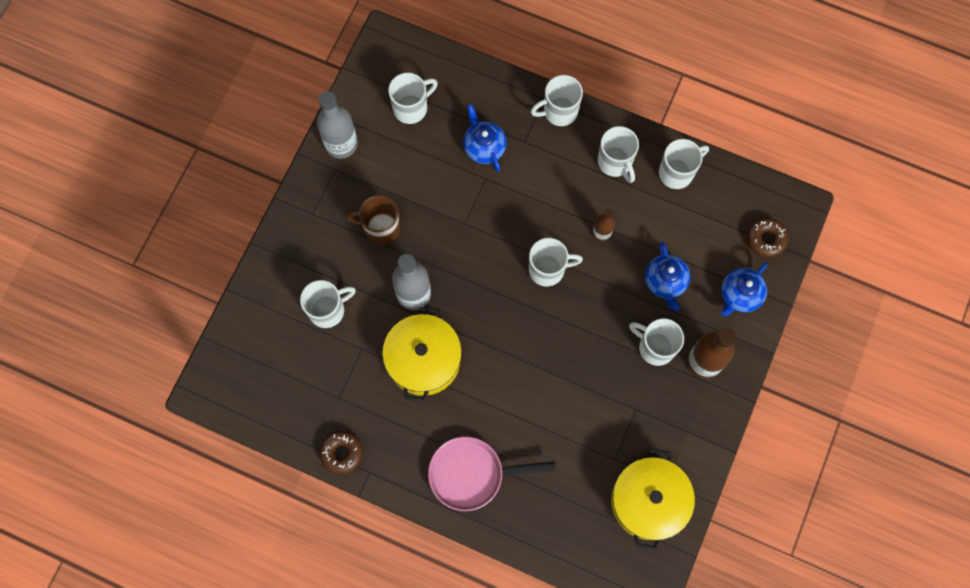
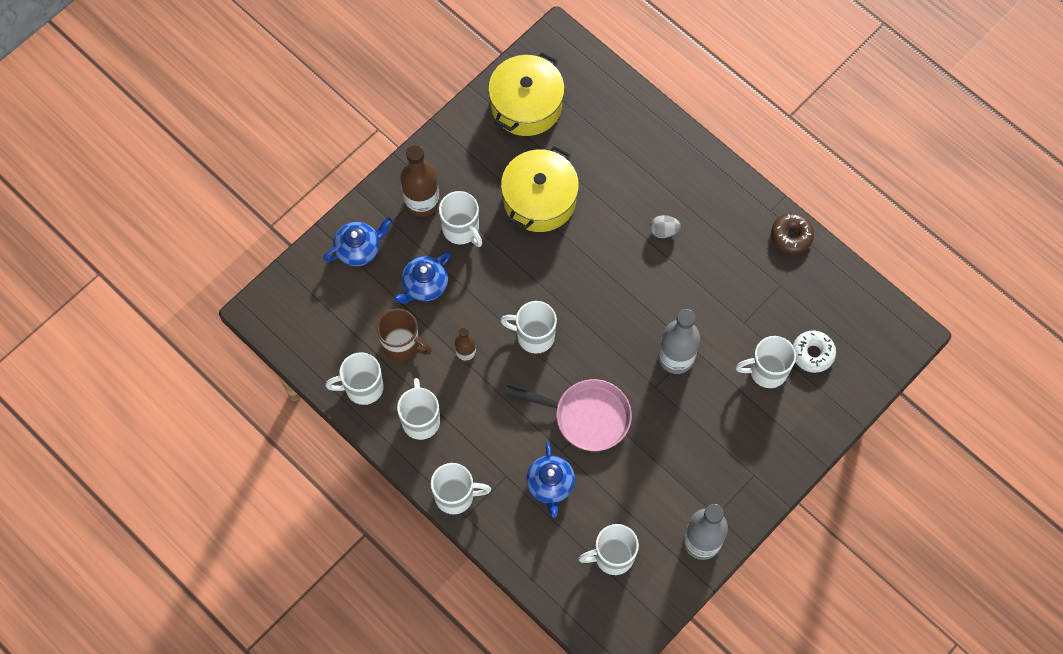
camera: 160 degrees left, 5 degrees down
(290, 341) = (812, 353): none -> white donut
(380, 228) = (688, 435): brown mug -> brown mug (402, 345)
(423, 360) = (687, 292): yellow pot -> yellow pot (539, 200)
(466, 414) = (663, 231): none -> grey egg
(472, 474) = (676, 178): pink pan -> pink pan (586, 416)
(665, 282) = (424, 285): blue teapot -> blue teapot turned 150 degrees counterclockwise
(765, 239) = (308, 291): brown donut -> none

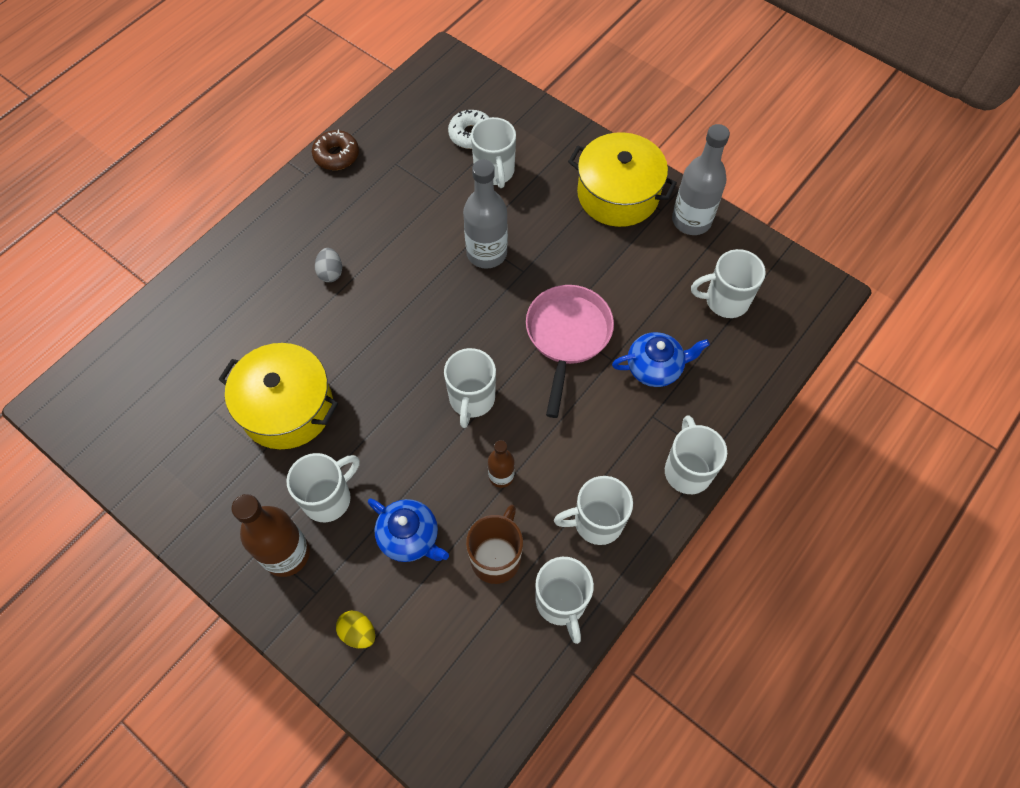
camera: 95 degrees left, 5 degrees down
(359, 249) = (358, 632): blue teapot -> yellow egg
(526, 105) = (149, 434): yellow pot -> yellow pot (618, 194)
(612, 556) = (725, 300): white mug -> white mug turned 105 degrees clockwise

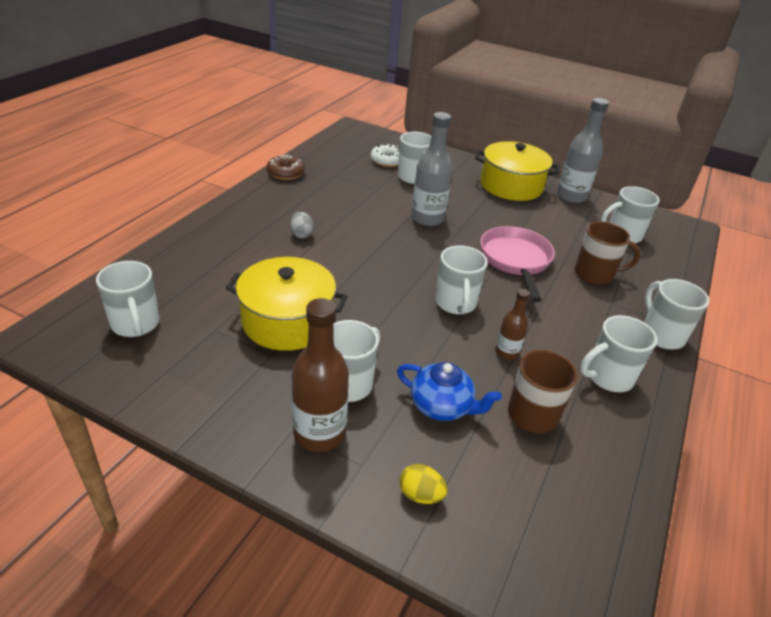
camera: 15 degrees left, 25 degrees down
(561, 602) = (612, 442): white mug -> white mug (136, 324)
(655, 367) = (595, 274): blue teapot -> brown mug

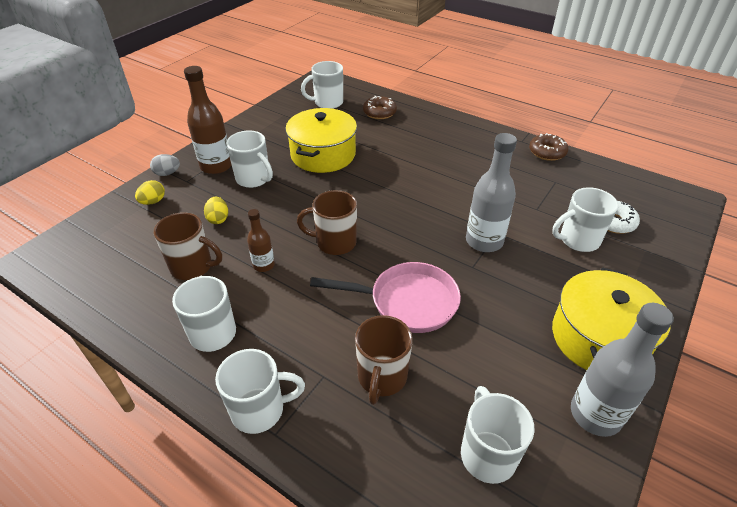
camera: 100 degrees right, 5 degrees up
(180, 273) = (379, 112): none -> brown donut
(301, 234) = (437, 161): grey egg -> grey egg (167, 173)
(442, 406) = (218, 219): blue teapot -> yellow egg
(455, 303) = (335, 242): white mug -> brown mug

